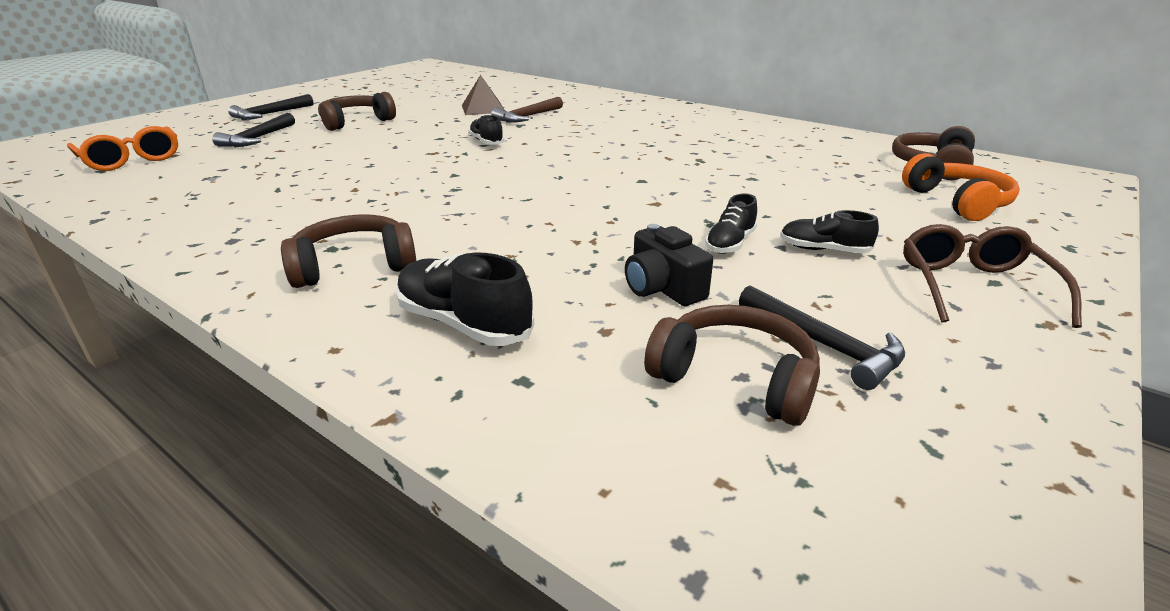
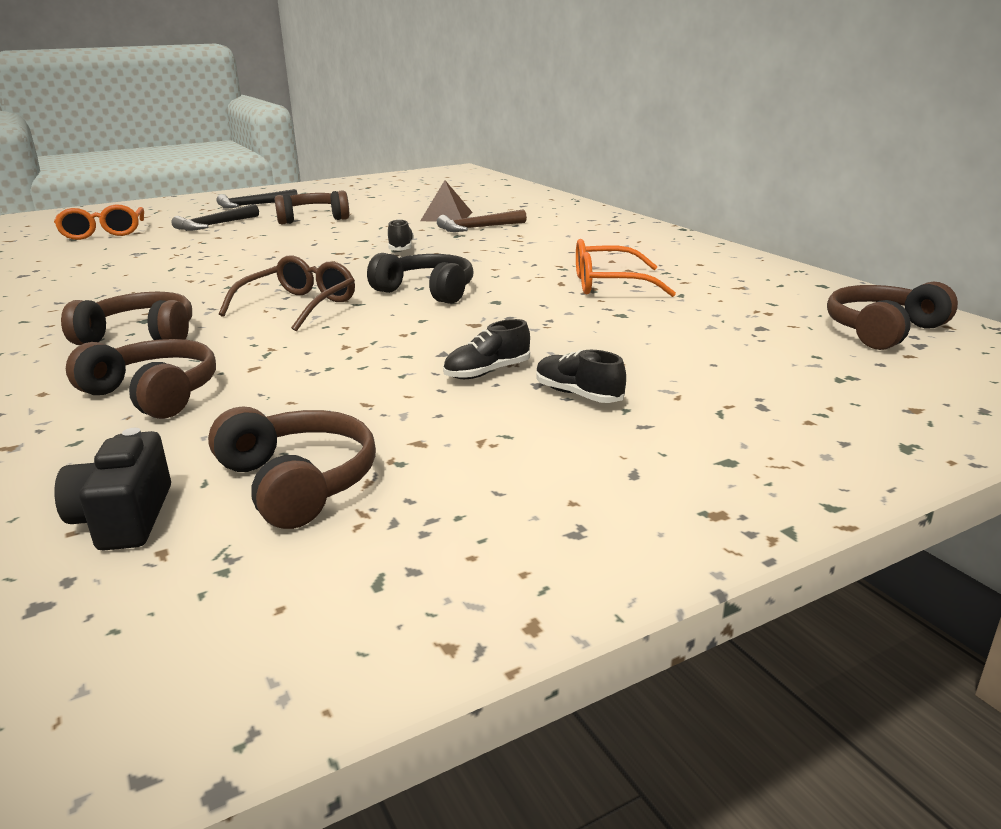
camera: 25 degrees right, 5 degrees down
(464, 324) = (154, 394): black shoe -> brown headphones
(571, 179) = (427, 291): none -> black headphones
(662, 288) = (356, 399): black camera -> black camera (124, 518)
(706, 154) = (609, 284): none -> orange glasses
(823, 345) = (426, 476): black hammer -> none
(957, 202) = (840, 374): orange headphones -> none
(973, 287) = (690, 461): brown glasses -> brown glasses (299, 306)

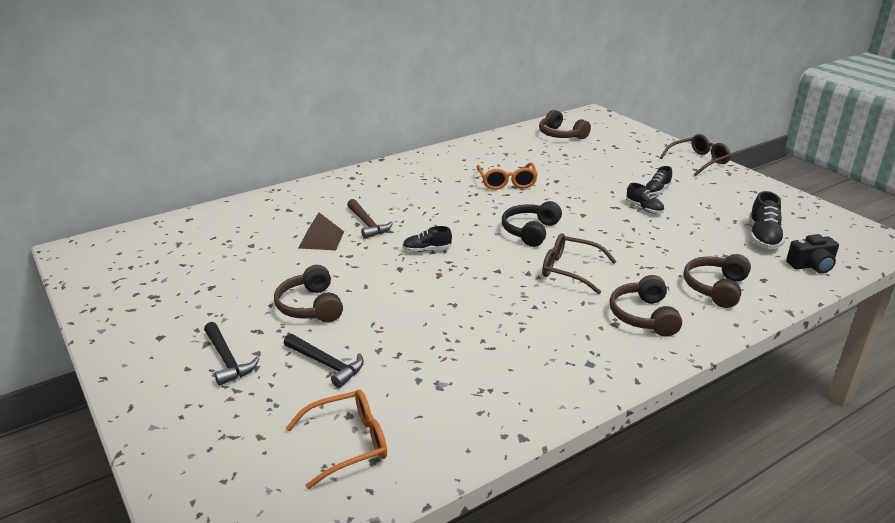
camera: 95 degrees left, 5 degrees up
(298, 482) = (763, 237): brown headphones -> black shoe
(795, 476) = (698, 161): none -> brown glasses

